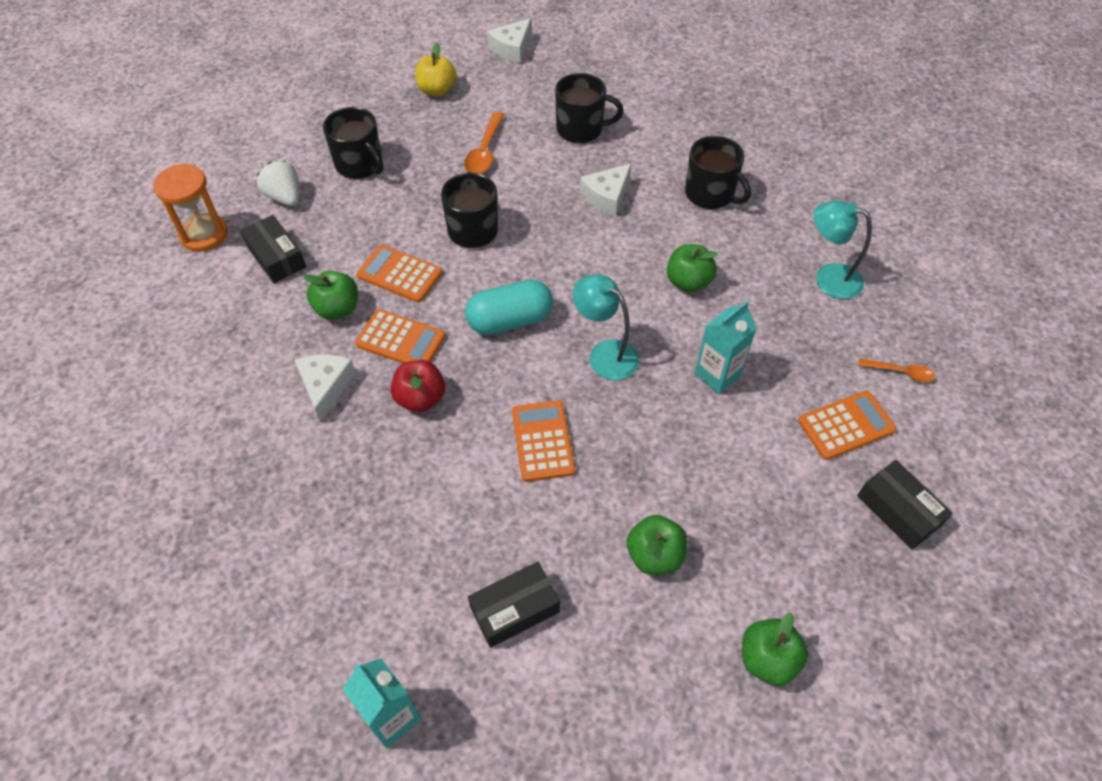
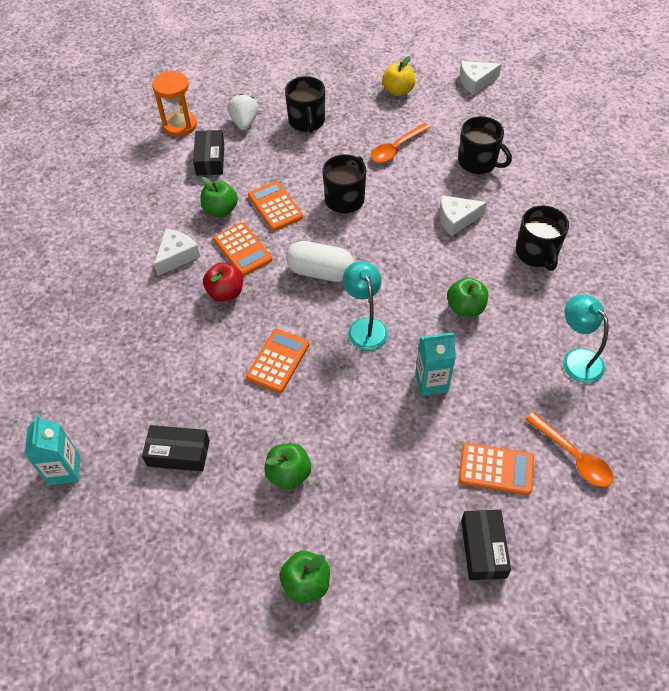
camera: 35 degrees right, 0 degrees up
(510, 320) = (320, 272): turquoise capsule -> white capsule
(900, 372) = (573, 456): orange spoon -> orange spoon, size x1.59

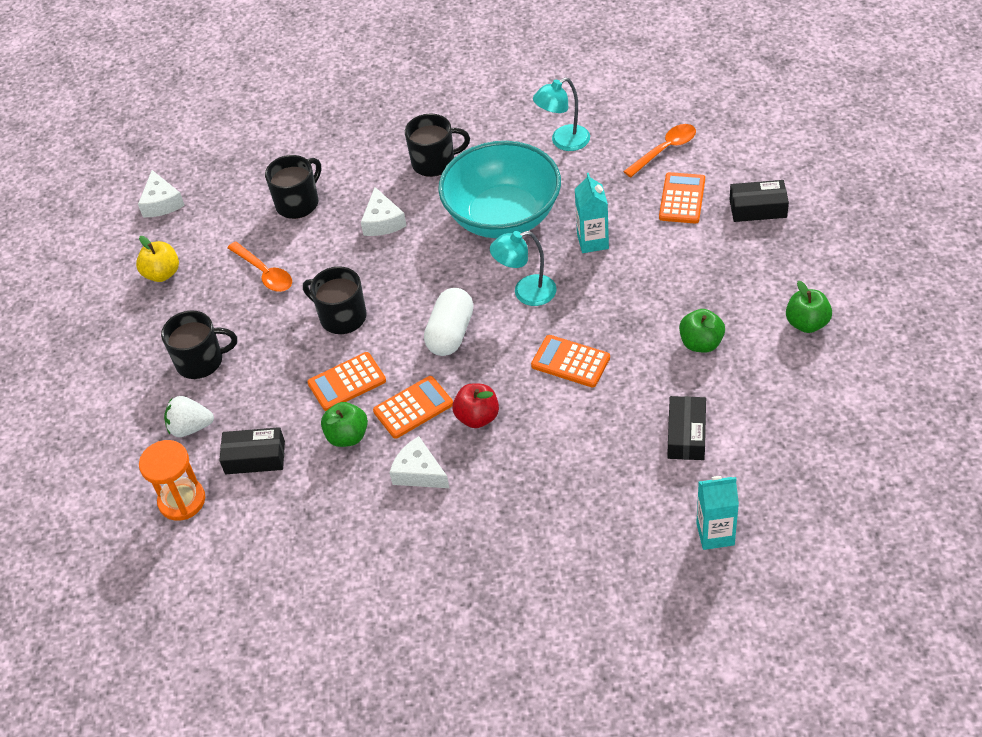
camera: 85 degrees left, 5 degrees down
(465, 308) = (503, 216): green apple -> turquoise bowl

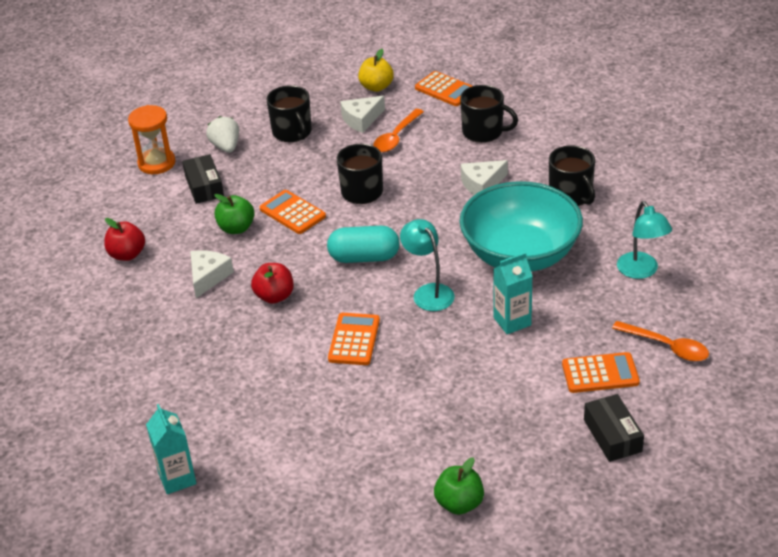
camera: 70 degrees right, 10 degrees down
(161, 203) = (453, 63): white cheese -> white cheese (361, 119)
(342, 547) = (127, 254): none -> red apple
(413, 408) = (275, 256): orange calculator -> orange calculator (445, 90)
(450, 333) = (364, 257): white capsule -> turquoise capsule
(563, 142) = (641, 271): turquoise lamp -> turquoise lamp turned 150 degrees counterclockwise
(686, 435) = (288, 436): black box -> none
(701, 343) = (405, 425): green apple -> none

